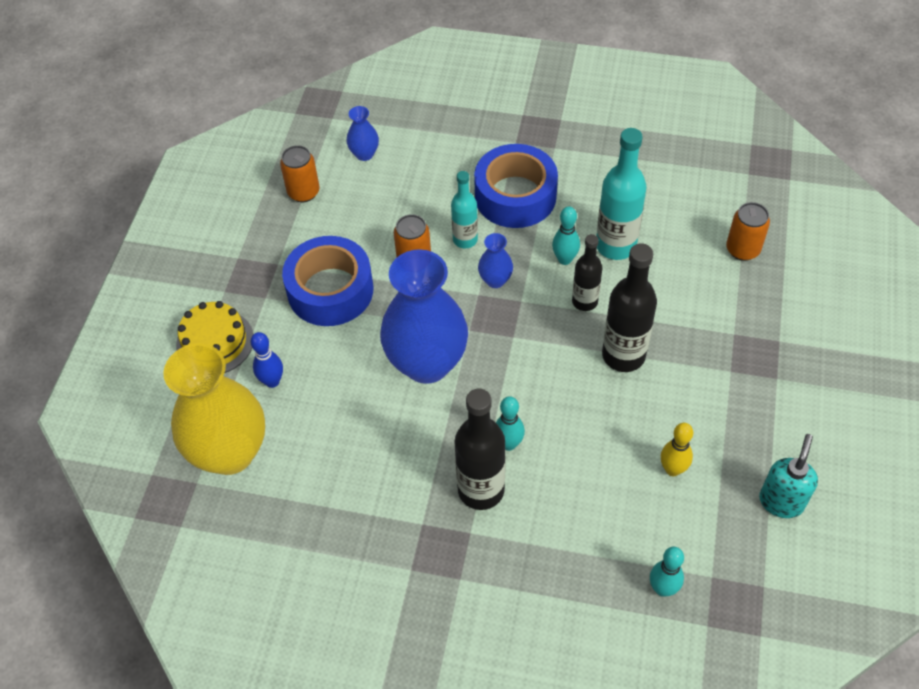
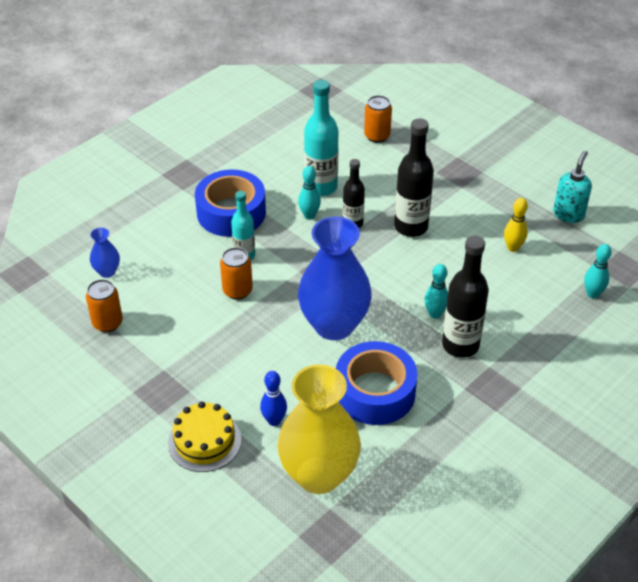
camera: 60 degrees left, 10 degrees down
(330, 290) = (220, 349): blue tape -> blue tape (375, 392)
(495, 280) = (295, 257): blue vase -> none
(781, 501) = (568, 214): turquoise soap dispenser -> turquoise soap dispenser turned 60 degrees clockwise

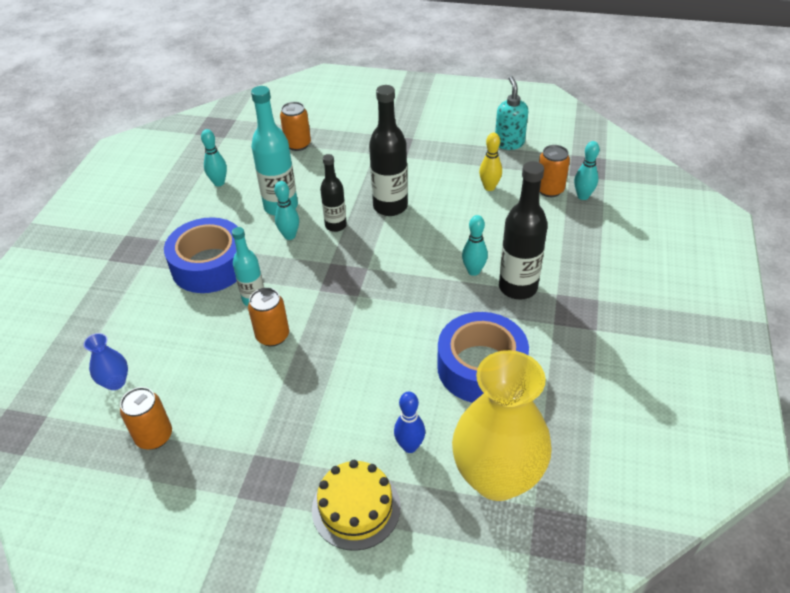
camera: 30 degrees left, 0 degrees up
(287, 144) = (219, 183): none -> turquoise bowling pin
(334, 325) = (392, 324): blue vase -> none
(566, 274) = (549, 190): none -> orange can

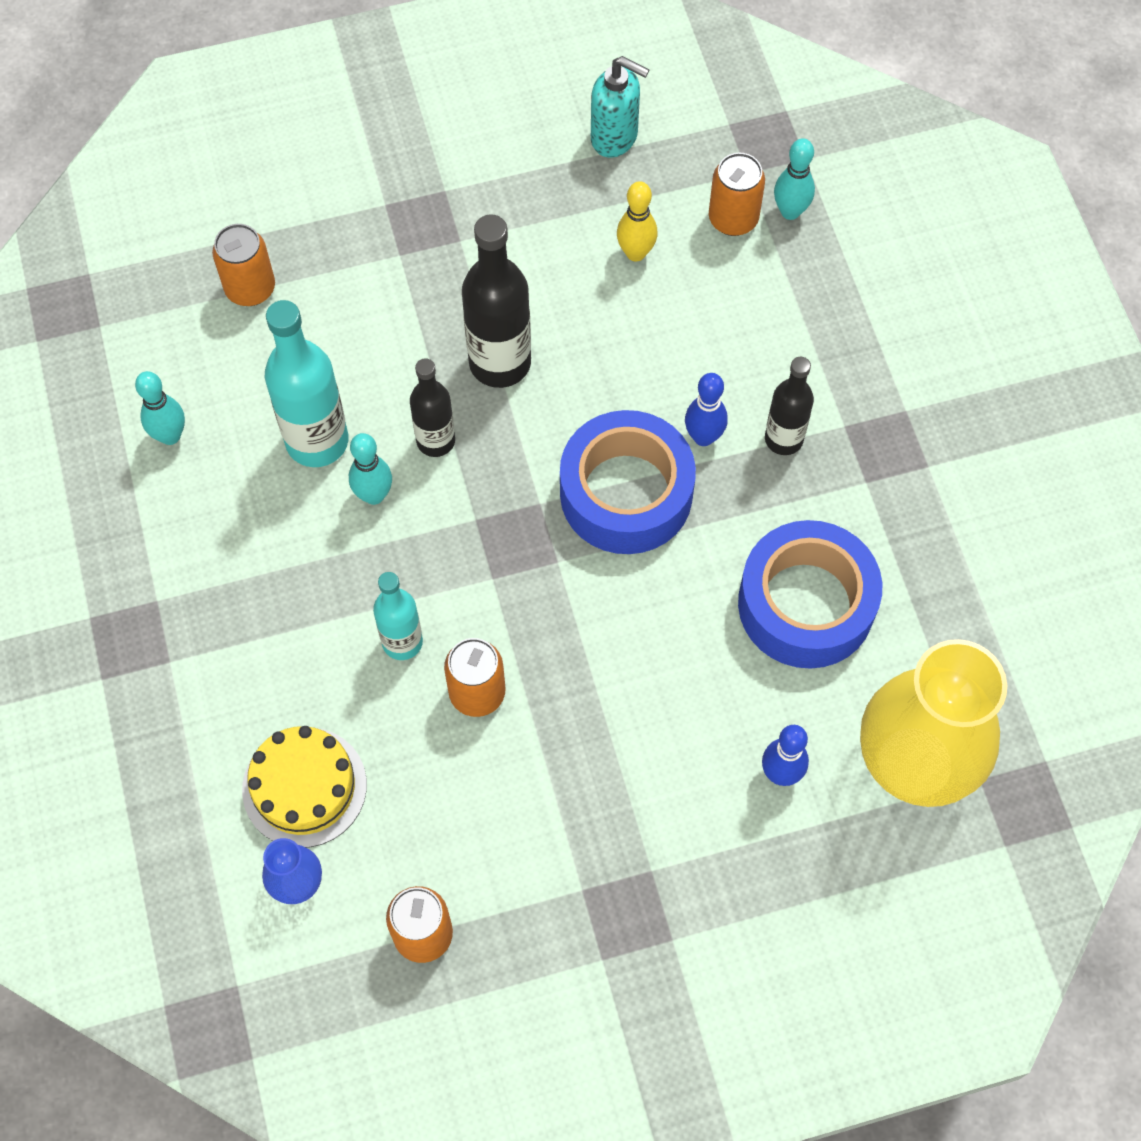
camera: 30 degrees left, 20 degrees up
(210, 265) = (283, 612): blue tape -> blue tape (626, 493)
(356, 508) = (765, 895): yellow cake -> yellow cake (304, 787)
(473, 271) = (703, 437): turquoise bowling pin -> blue bowling pin
(509, 143) = (615, 137): turquoise soap dispenser -> turquoise soap dispenser turned 150 degrees clockwise
(518, 287) = (783, 439): black bottle -> black bottle, size x0.62

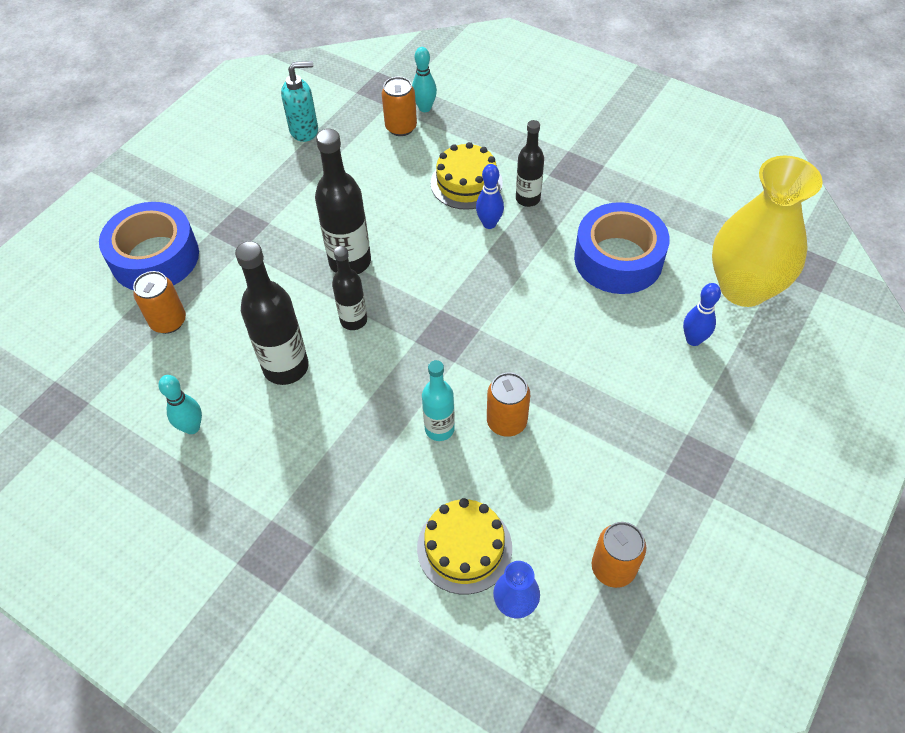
camera: 40 degrees left, 10 degrees down
(317, 441) = (286, 367): turquoise bottle -> black bottle
(374, 495) = (346, 370): turquoise bowling pin -> none
(626, 493) = (479, 274): blue tape -> blue tape (155, 257)
(635, 253) = (368, 170): yellow bowling pin -> none
(733, 359) = (466, 183): none -> yellow cake

